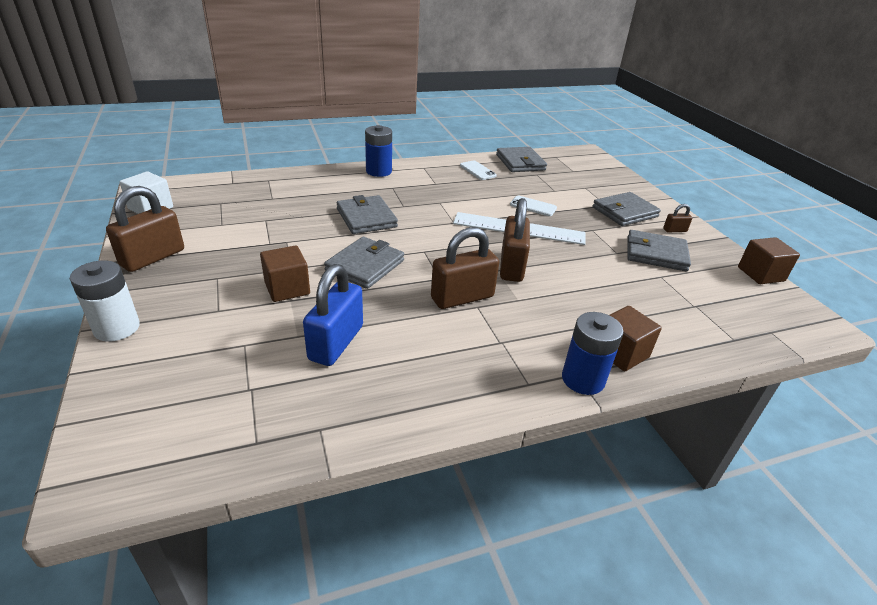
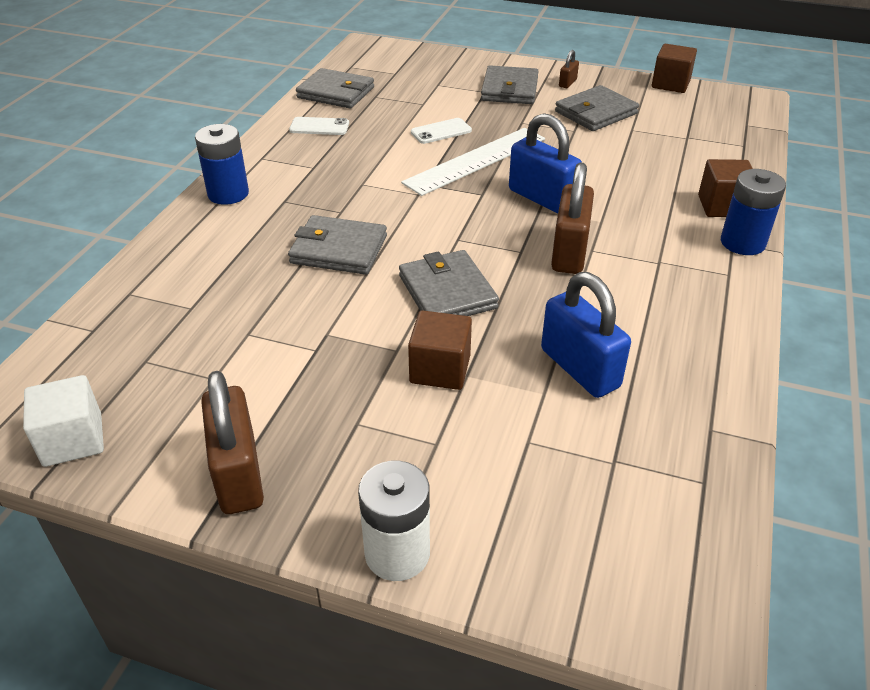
camera: 50 degrees left, 5 degrees up
(512, 266) = (541, 198): brown padlock -> blue padlock

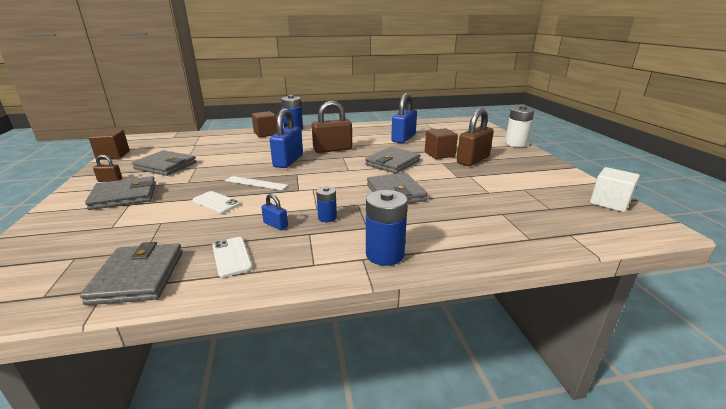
camera: 120 degrees left, 15 degrees down
(238, 474) = (544, 168): brown padlock -> brown padlock (473, 160)
(331, 184) = (327, 218): none -> blue battery
(351, 154) = (275, 225): none -> blue padlock
(475, 160) = (256, 183): white ruler -> white ruler, size x0.55

